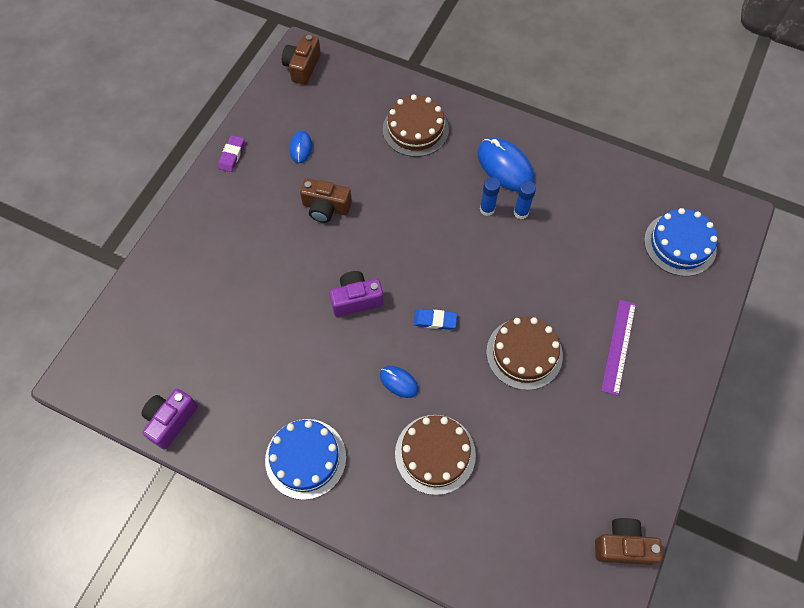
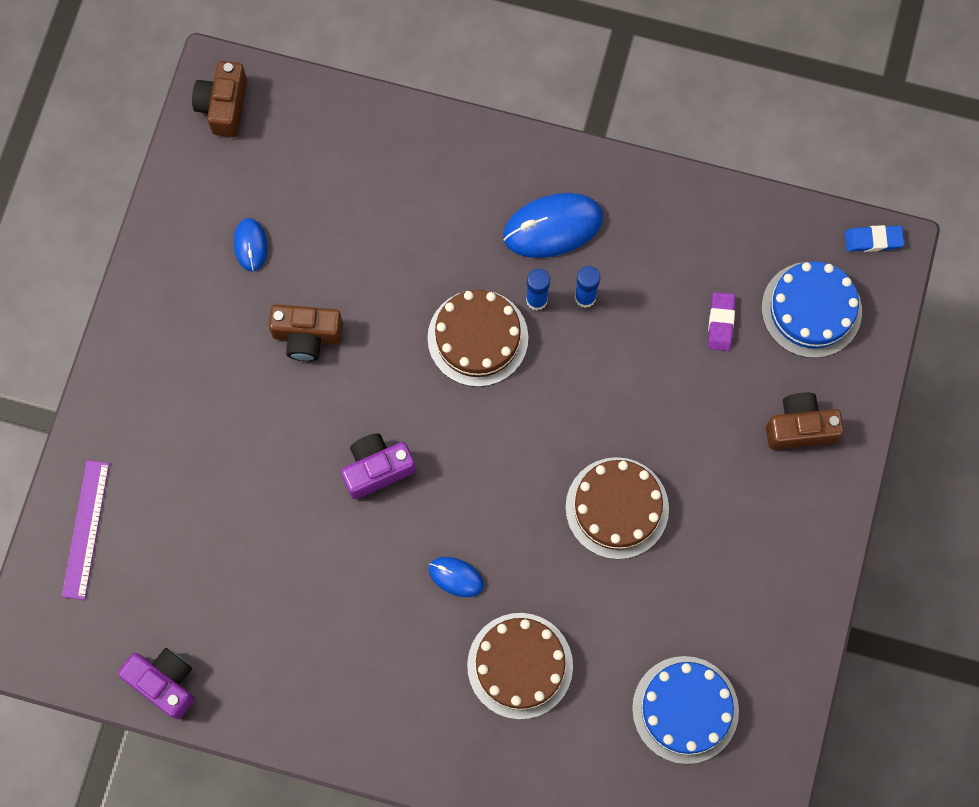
camera: 10 degrees left, 10 degrees up
(171, 420) = (164, 682): purple camera -> purple camera turned 105 degrees clockwise
(232, 155) = (152, 274): purple eraser -> purple eraser (720, 322)
(305, 458) = (353, 701): blue cake -> blue cake (685, 709)
(415, 129) = (413, 186): brown cake -> brown cake (478, 338)
(435, 320) = (490, 481): blue eraser -> blue eraser (873, 240)
(505, 166) = (553, 227): blue mouse -> blue mouse turned 60 degrees counterclockwise
(618, 346) = (741, 476): purple ruler -> purple ruler (86, 529)
(623, 546) = (772, 740): brown camera -> brown camera (800, 427)

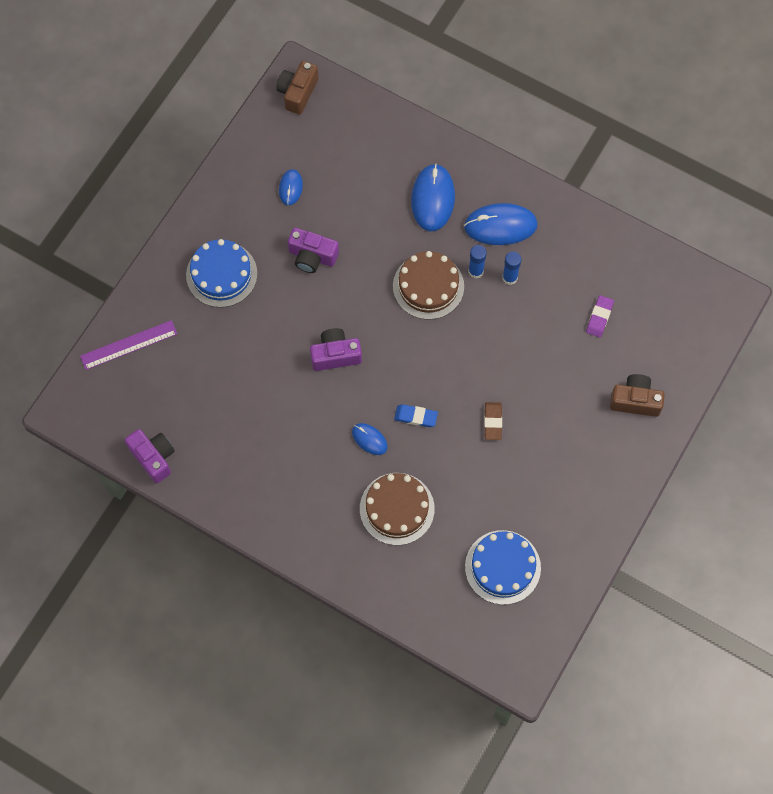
camera: 15 degrees right, 5 degrees down
(86, 529) = (128, 345): purple ruler -> purple ruler turned 45 degrees clockwise
(307, 336) = (312, 256): brown camera -> purple camera
(450, 212) = (432, 199): none -> blue mouse
(617, 508) = (493, 422): brown cake -> brown eraser
(811, 309) = (665, 324): blue cake -> blue cake (221, 274)
(873, 240) = (722, 288): blue eraser -> blue eraser (415, 417)

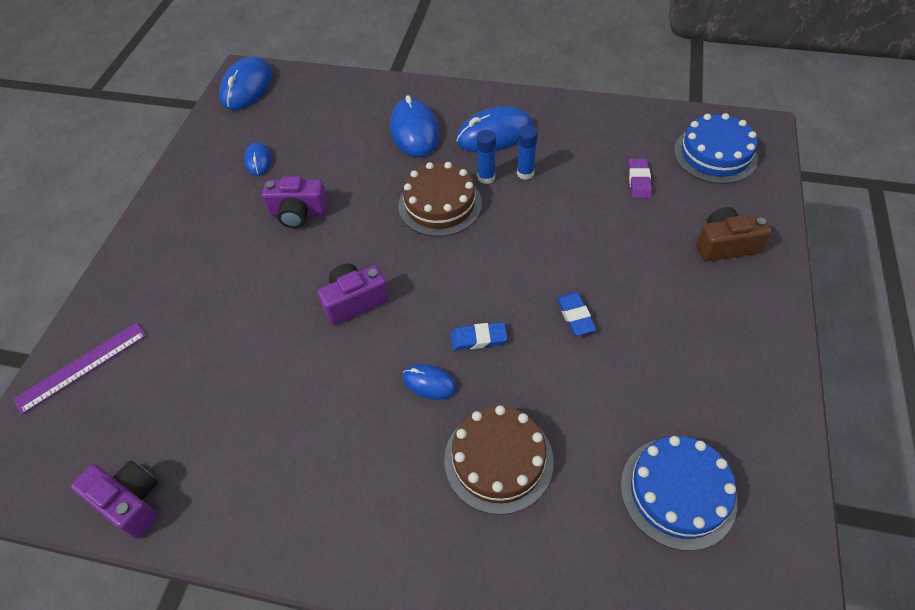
camera: 15 degrees left, 15 degrees down
(221, 274) = (194, 258): blue cake -> blue cake (715, 154)
(298, 93) = (247, 87): brown camera -> blue mouse
(493, 422) = (575, 316): brown eraser -> blue eraser

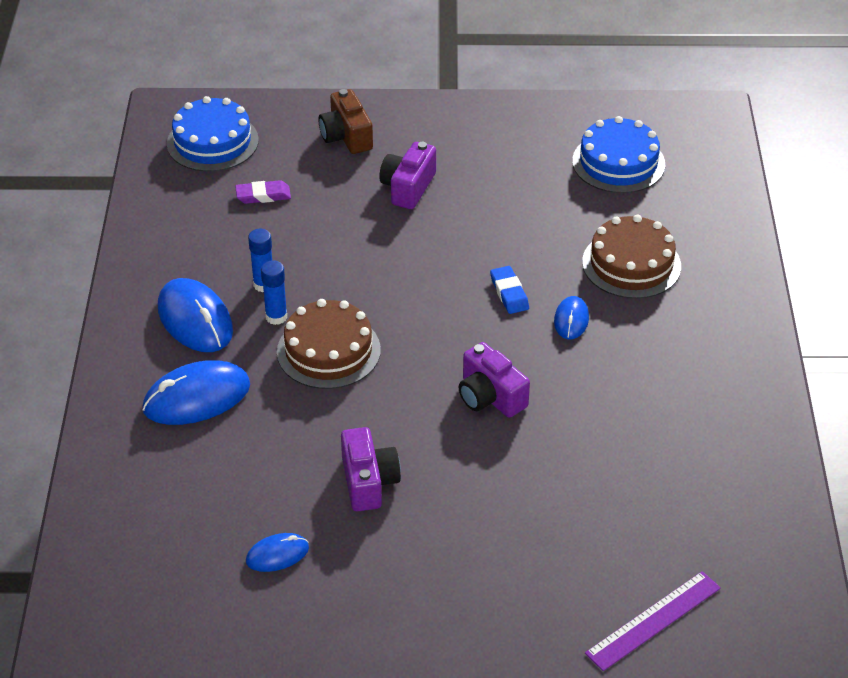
camera: 105 degrees left, 10 degrees down
(82, 367) = (653, 620): purple ruler -> purple ruler turned 75 degrees counterclockwise
(130, 502) = (777, 510): purple camera -> purple camera (408, 187)
(247, 87) = (107, 622): blue mouse -> none
(575, 316) = (461, 230): blue eraser -> none

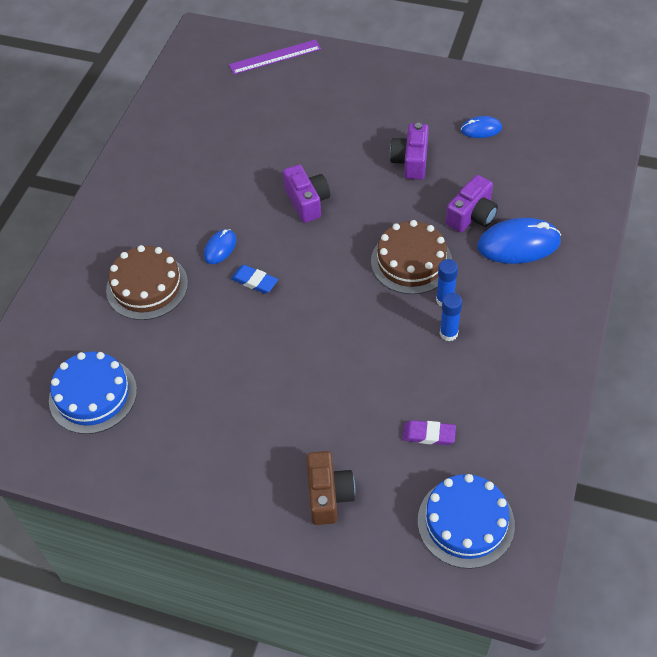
camera: 160 degrees left, 10 degrees up
(195, 319) = (511, 312): blue mouse -> none
(408, 187) = (292, 411): purple camera -> purple camera (472, 216)
(509, 293) = (254, 281): blue eraser -> blue eraser turned 60 degrees counterclockwise

